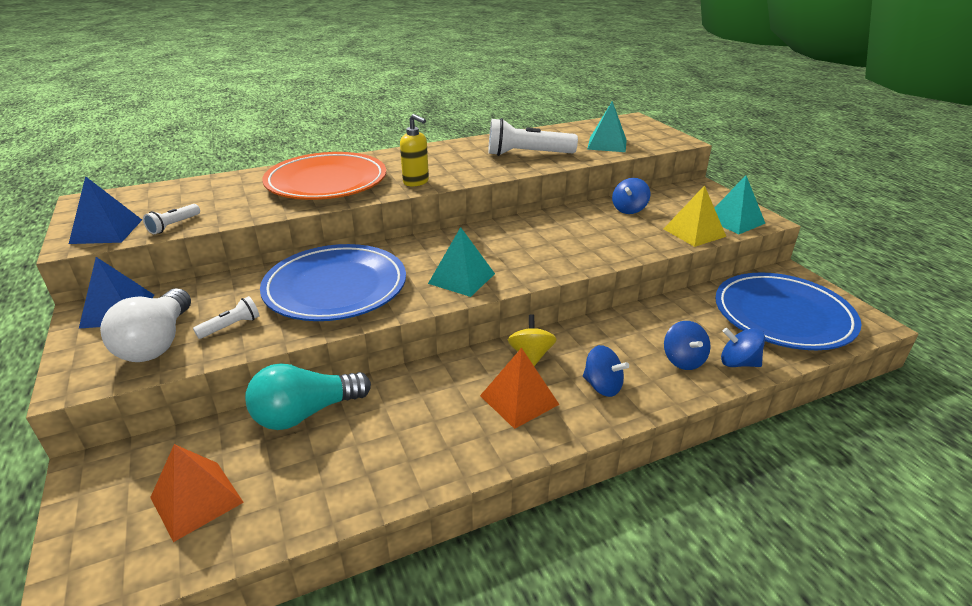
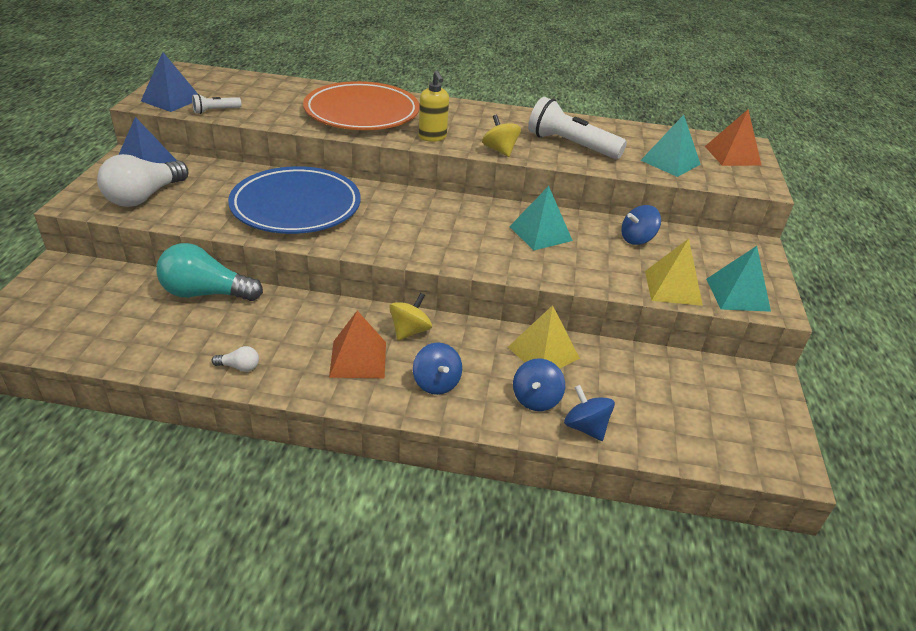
camera: 30 degrees right, 5 degrees up
(196, 500) = (91, 315): orange pyramid -> orange pyramid (732, 155)
(231, 326) = (197, 205): white flashlight -> none
(423, 464) = (239, 367): none -> white light bulb
(461, 278) = (397, 238): turquoise pyramid -> turquoise pyramid (540, 233)
(482, 174) = (500, 150): none -> yellow spinning top
(644, 323) = (543, 352): none -> yellow pyramid
(782, 316) = (696, 412): blue plate -> none

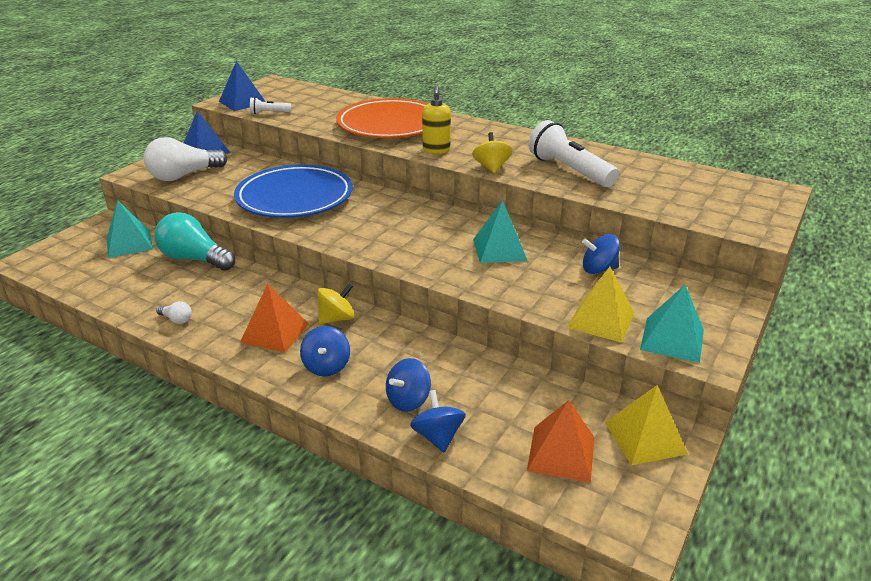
camera: 25 degrees right, 5 degrees down
(543, 352) = (447, 361): yellow pyramid -> yellow pyramid (645, 437)
(670, 162) = (667, 197): turquoise pyramid -> turquoise pyramid (129, 243)
(732, 155) = (749, 199): orange pyramid -> orange pyramid (561, 453)

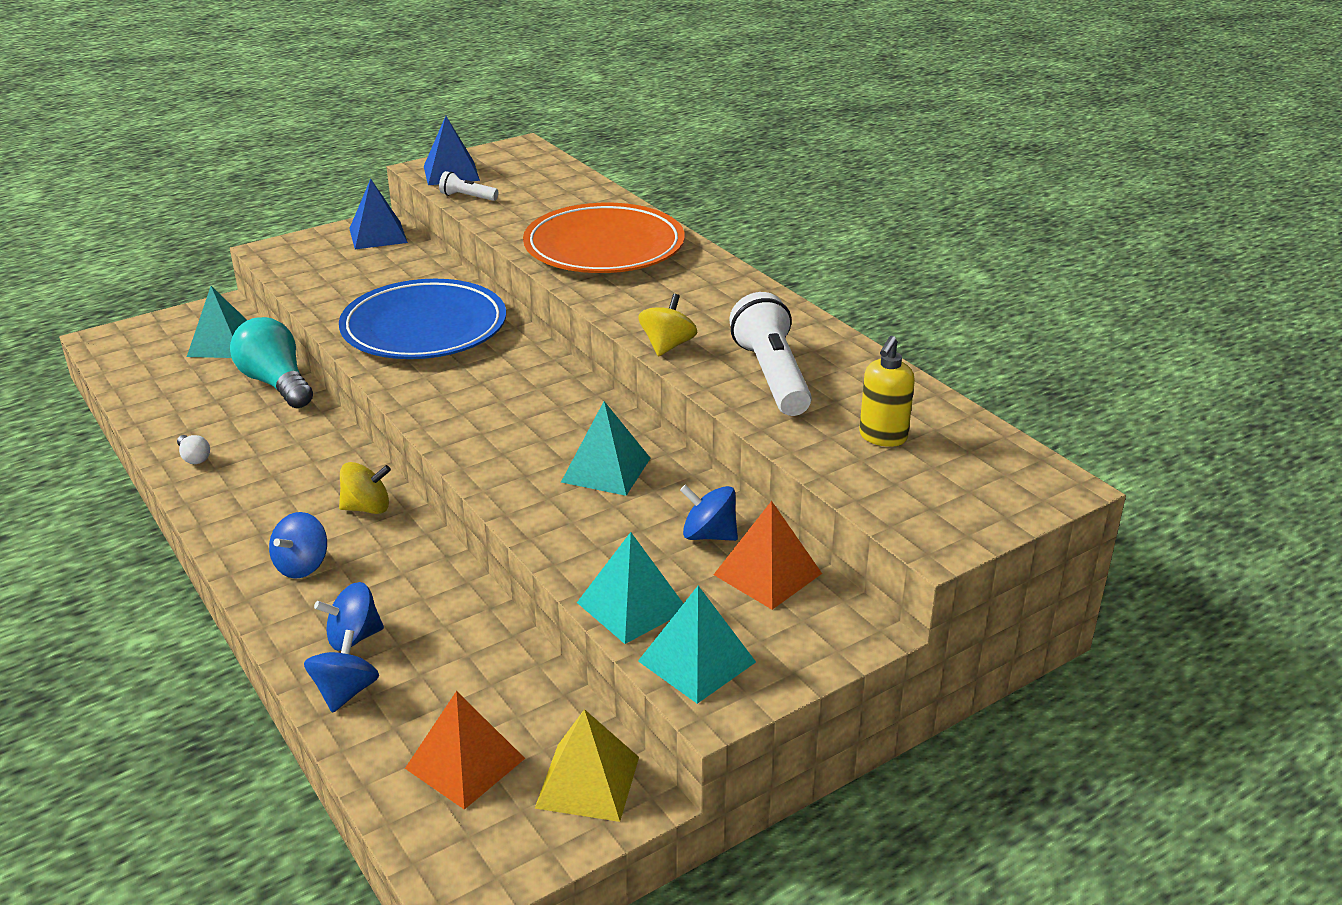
camera: 25 degrees right, 0 degrees up
(184, 175) = (324, 266): white light bulb -> none
(275, 332) = (283, 505): orange pyramid -> orange pyramid (767, 574)
(436, 150) = (622, 302): yellow soap dispenser -> yellow soap dispenser (882, 437)
(601, 320) = (632, 606): yellow pyramid -> turquoise pyramid

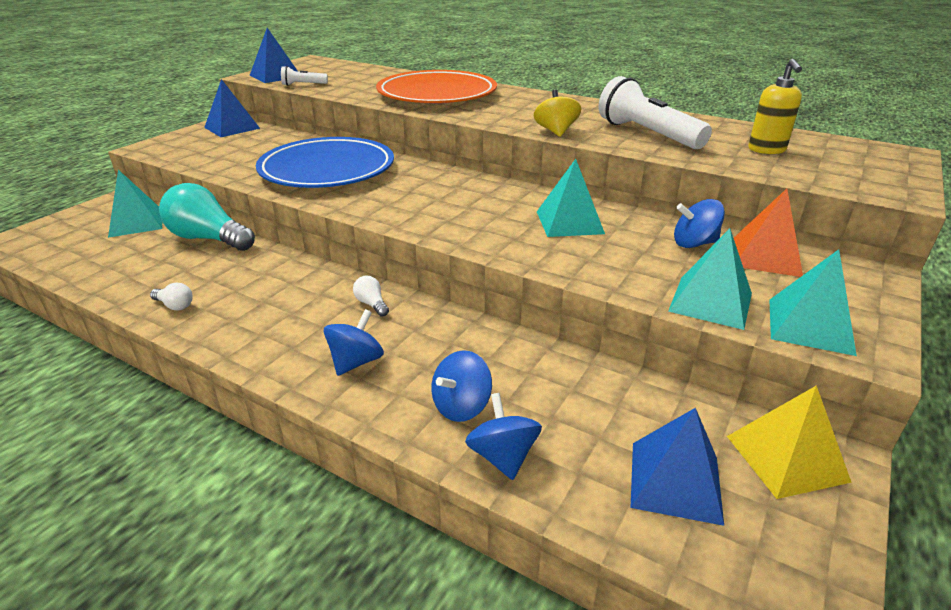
camera: 25 degrees left, 0 degrees up
(302, 565) = (356, 362): blue spinning top -> blue spinning top turned 150 degrees counterclockwise
(367, 508) = (372, 304): yellow spinning top -> white light bulb
(465, 763) = (675, 481): orange pyramid -> blue pyramid

